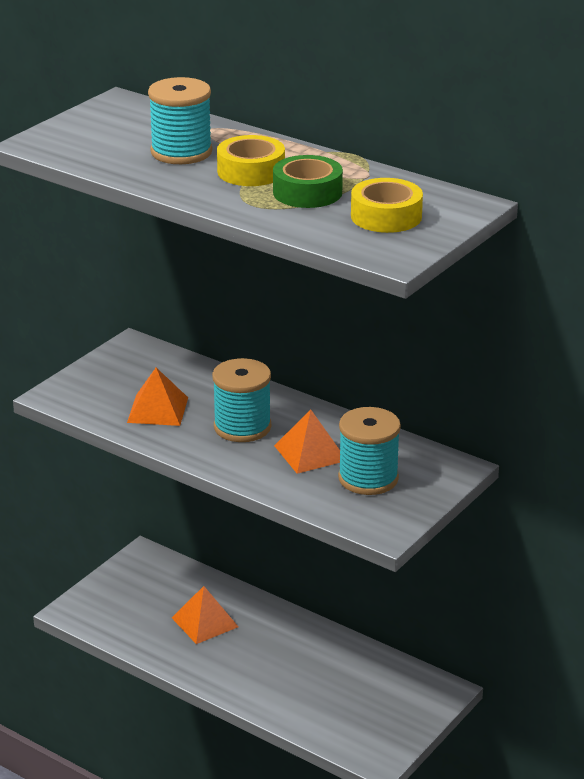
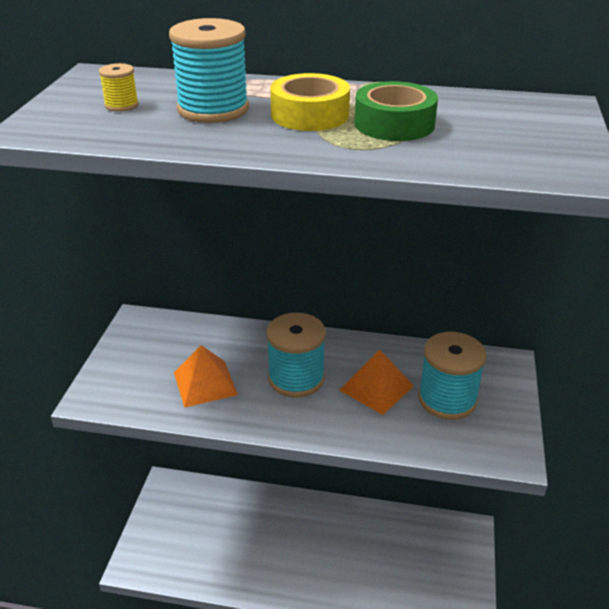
camera: 25 degrees left, 5 degrees up
(115, 135) = (121, 105): none -> yellow spool
(204, 622) = (251, 534): orange pyramid -> none
(386, 216) = (504, 132): yellow tape -> none

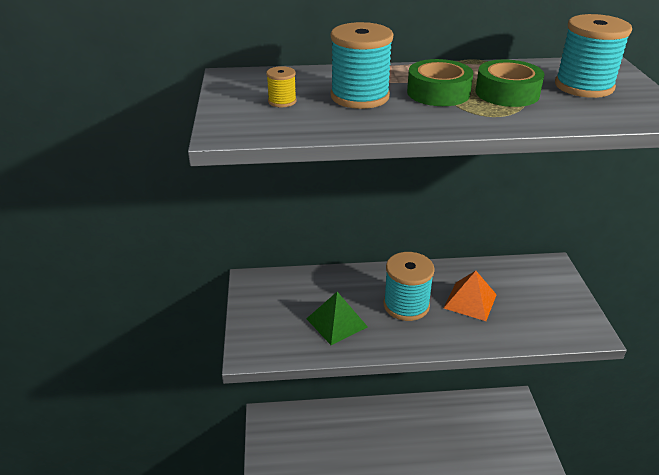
camera: 15 degrees left, 0 degrees up
(205, 383) = (336, 322): orange pyramid -> green pyramid
(310, 115) = (438, 93): yellow tape -> green tape
(447, 399) = (526, 300): turquoise spool -> turquoise spool (584, 86)

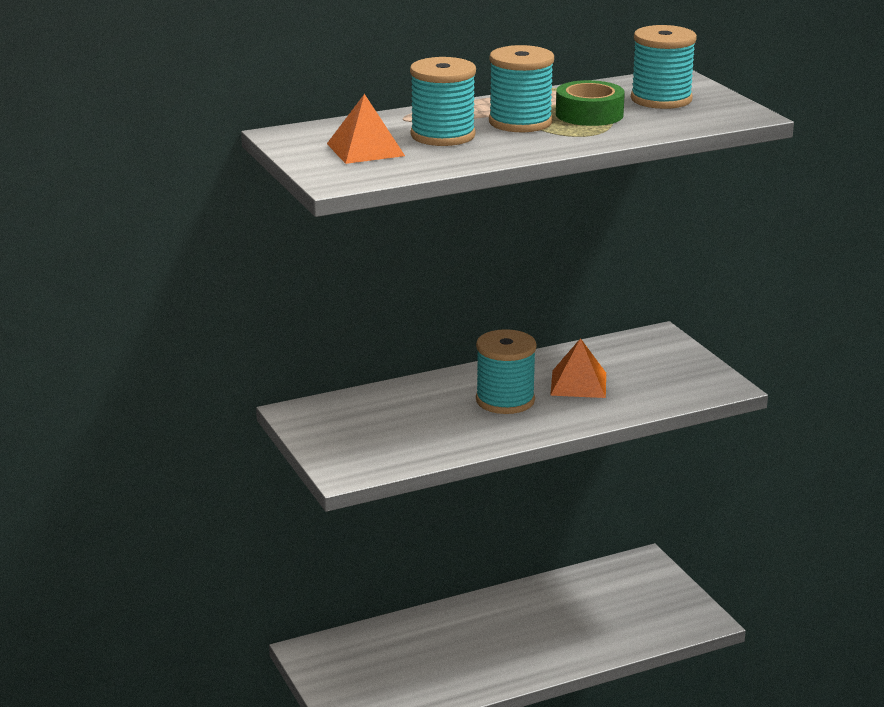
camera: 20 degrees left, 10 degrees down
(282, 101) = (365, 149): yellow spool -> orange pyramid
(336, 322) = (431, 430): green pyramid -> none
(438, 93) = (520, 122): green tape -> turquoise spool

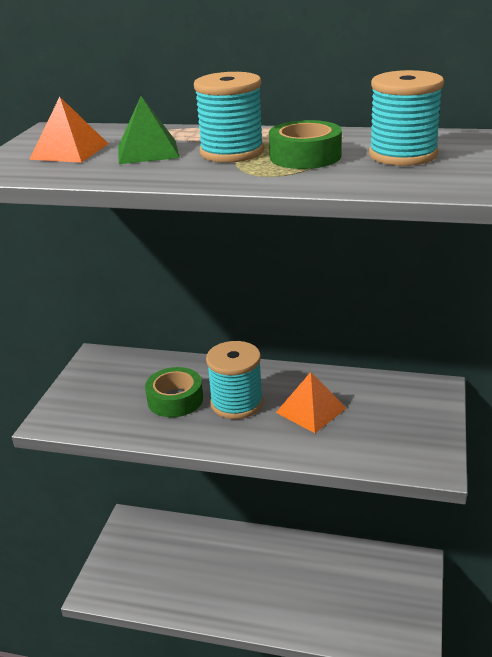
camera: 40 degrees right, 5 degrees up
(442, 417) = (175, 399): none -> green tape
(443, 135) = (148, 151): turquoise spool -> green pyramid

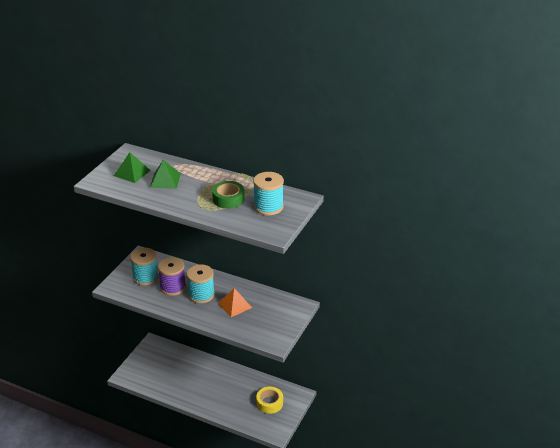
camera: 10 degrees right, 5 degrees up
(69, 151) = (132, 173): orange pyramid -> green pyramid
(175, 399) = (173, 287): green tape -> purple spool
(232, 152) = (200, 189): turquoise spool -> turquoise spool (145, 277)
(375, 589) = (269, 403): none -> yellow tape

